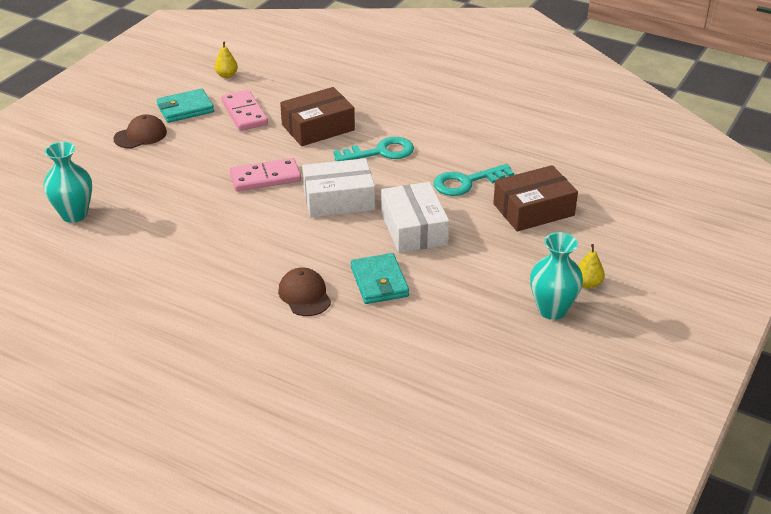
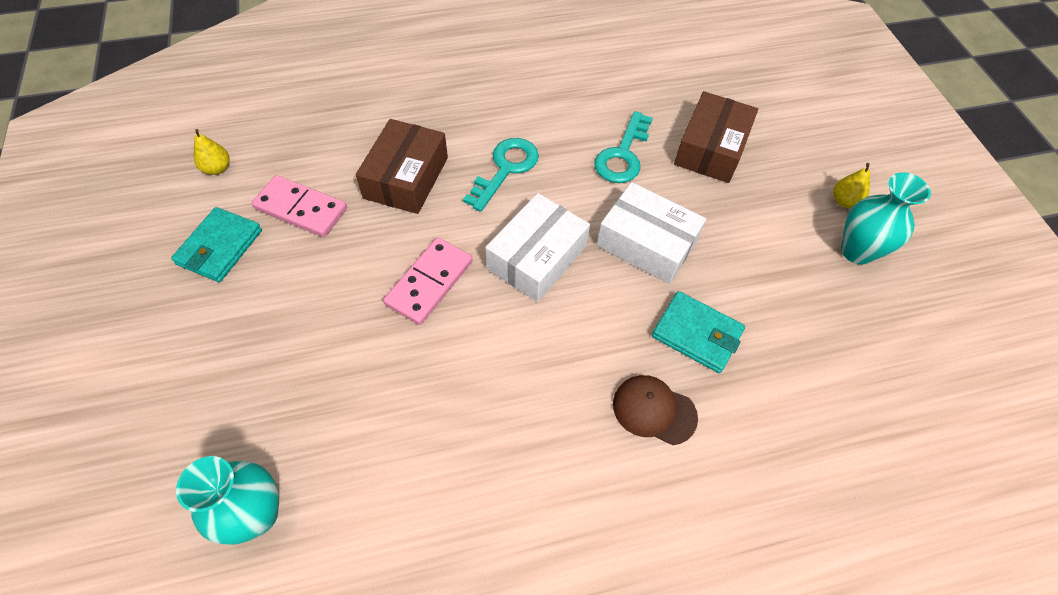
camera: 45 degrees left, 20 degrees up
(140, 135) = (205, 324): brown cap -> none

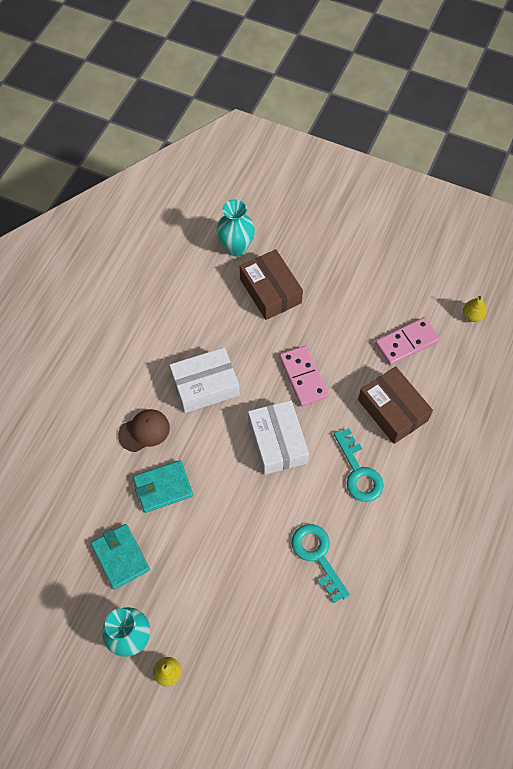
camera: 130 degrees right, 5 degrees up
(220, 247) = (405, 293): turquoise wallet -> turquoise wallet (120, 557)
(646, 243) = (239, 511): white box -> white box (205, 385)
(711, 148) = (279, 623): brown box -> brown box (270, 291)

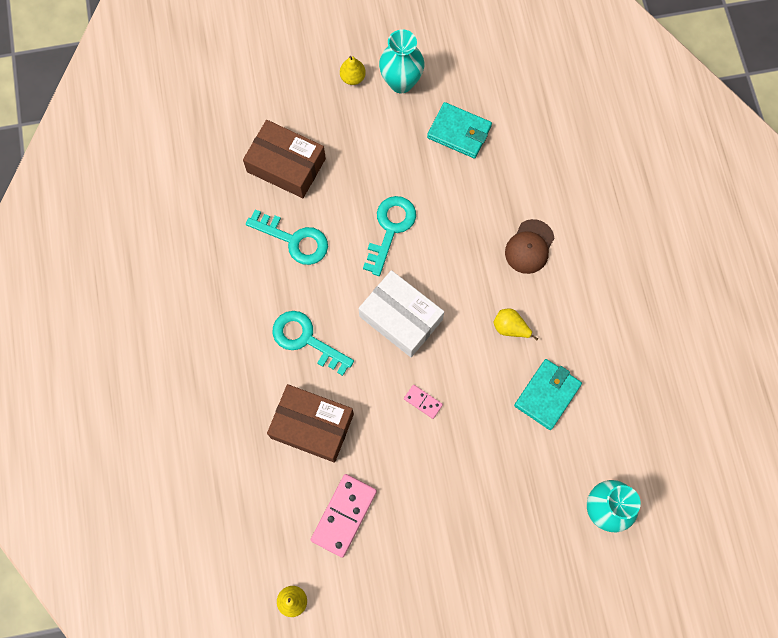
camera: 145 degrees right, 10 degrees up
(163, 487) = (471, 209): turquoise wallet -> turquoise wallet (547, 395)
(205, 385) = (510, 328): white box -> yellow pear
(236, 514) = (390, 229): none -> turquoise key
(270, 291) = (527, 479): brown box -> brown box (286, 165)
(303, 377) = (423, 402): pink domino -> pink domino, size x0.50

